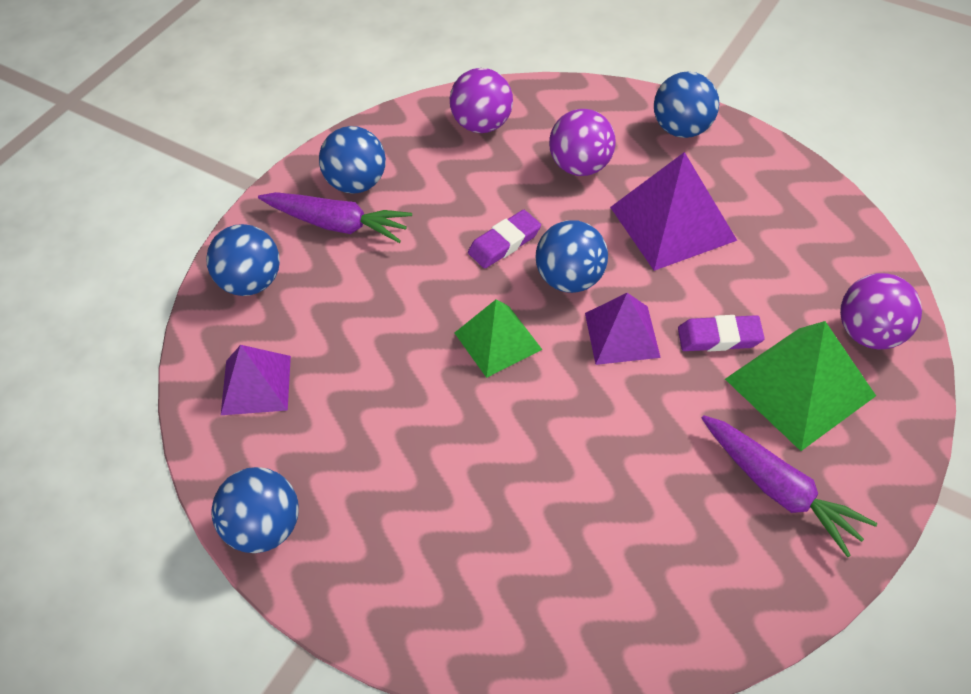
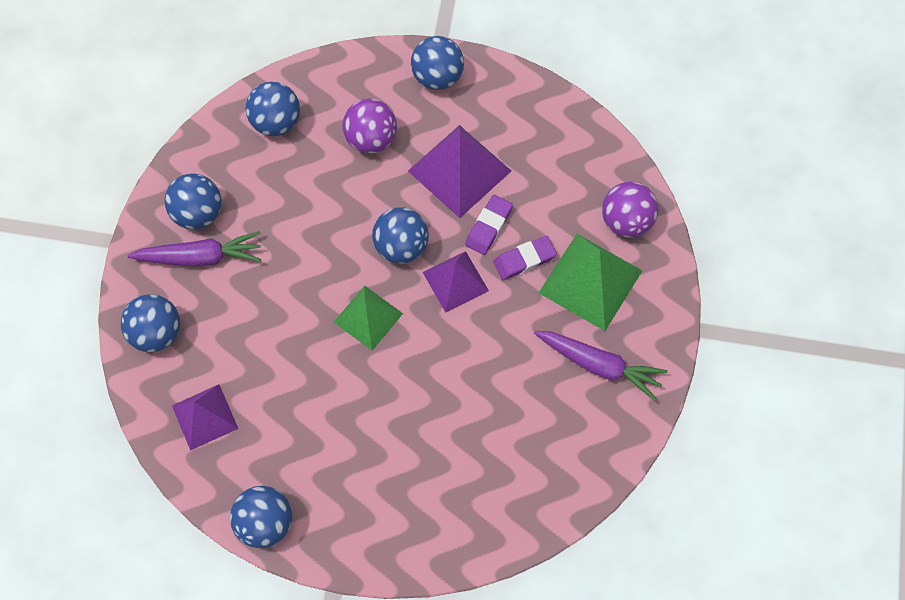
camera: 25 degrees left, 15 degrees up
(482, 125) = (276, 122): purple ball -> blue ball
(504, 243) = (339, 230): purple eraser -> purple eraser (488, 227)

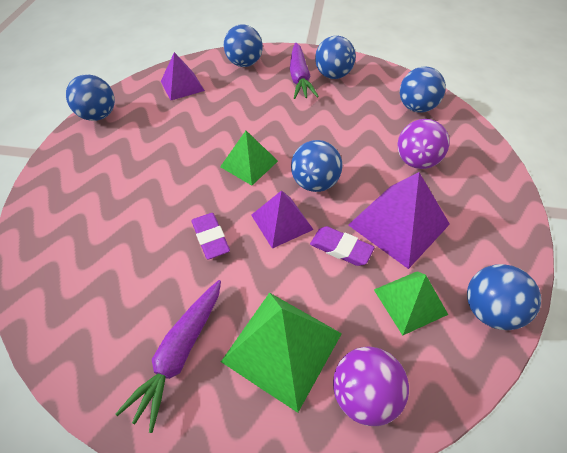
camera: 90 degrees right, 15 degrees down
(437, 77) = (497, 206): blue ball -> blue ball (489, 310)
(524, 260) = (306, 280): purple eraser -> purple eraser (210, 238)
(545, 175) = (410, 301): none -> green pyramid

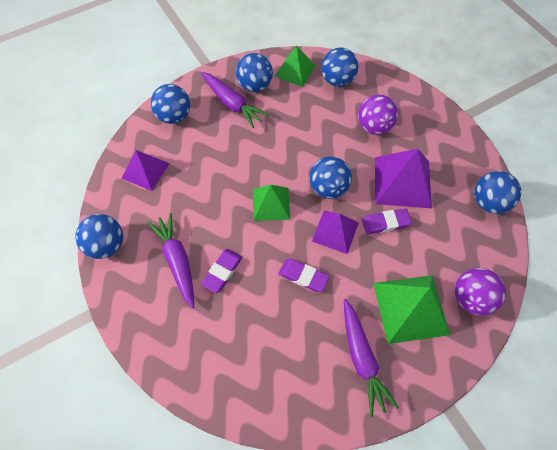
camera: 40 degrees left, 10 degrees up
(129, 157) = (177, 261): none -> purple carrot
(151, 187) = (222, 271): none -> purple eraser
(410, 301) = (449, 228): green pyramid -> green pyramid (295, 71)

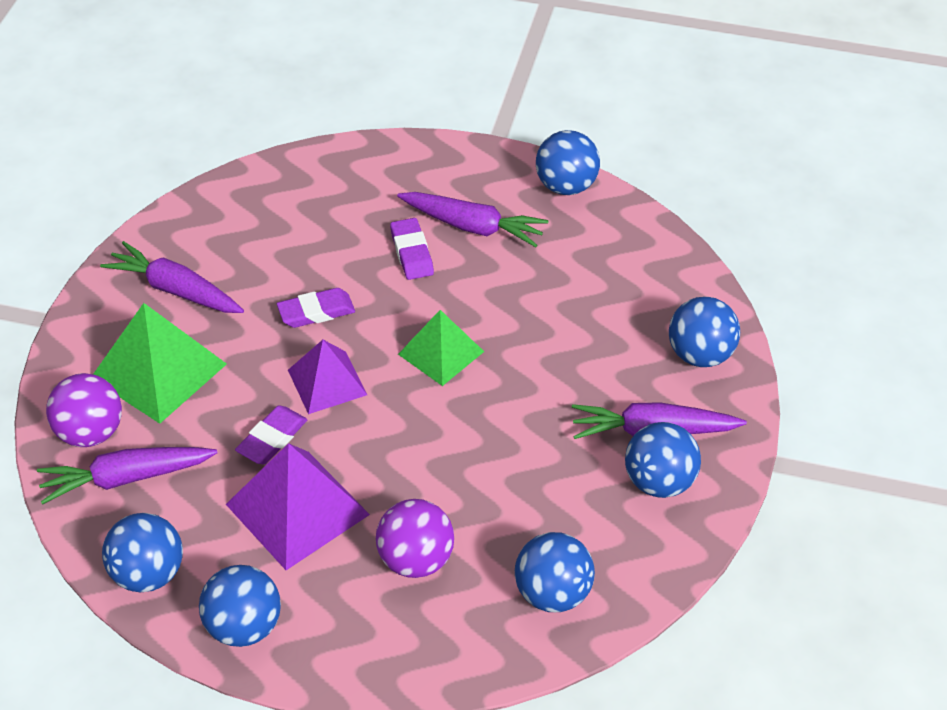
camera: 135 degrees right, 15 degrees down
(145, 170) = (636, 274): purple pyramid -> none
(295, 71) = (634, 555): green pyramid -> none
(328, 188) = (390, 424): blue ball -> blue ball (244, 627)
(469, 257) = (126, 478): none -> purple carrot

